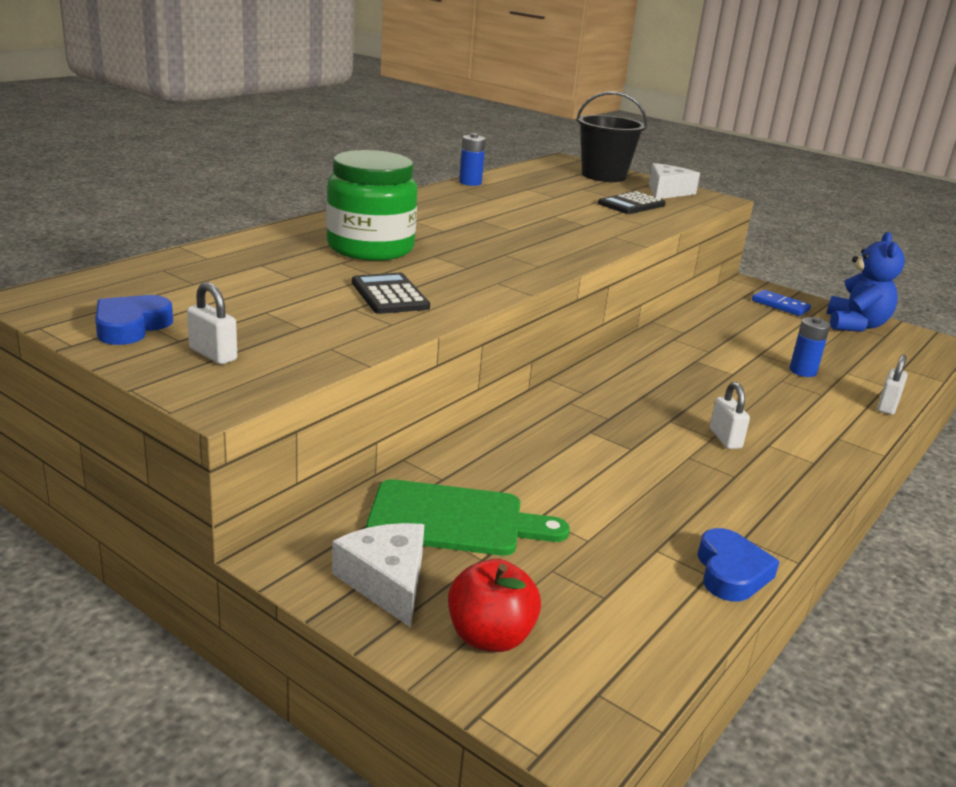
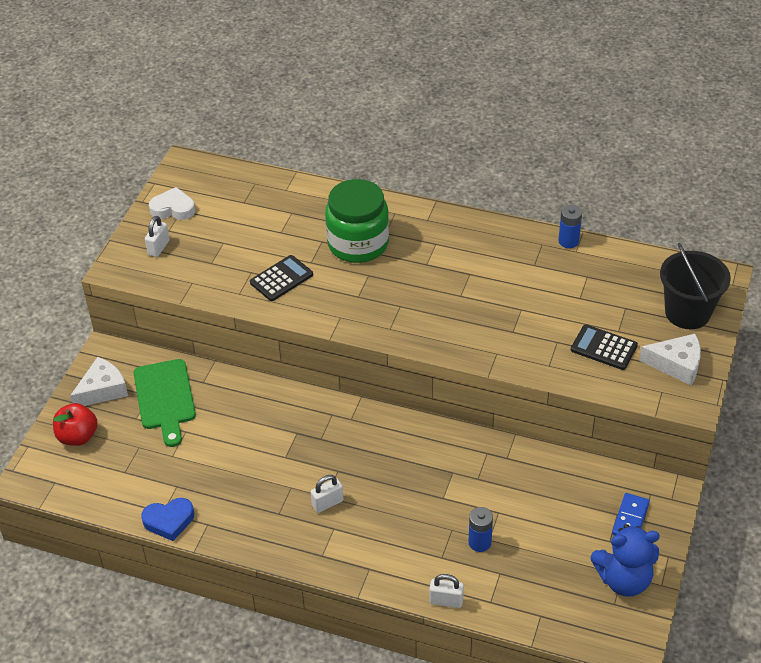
camera: 75 degrees right, 20 degrees up
(131, 326) = (173, 209): blue heart -> white heart

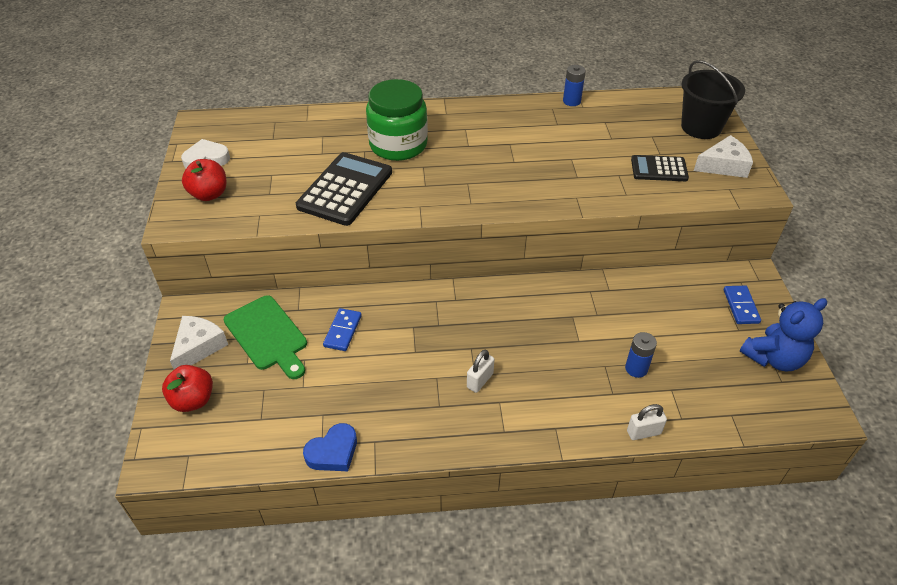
camera: 25 degrees left, 0 degrees up
(159, 248) = (209, 194): white padlock -> red apple
(232, 416) = (343, 331): none -> blue domino
(281, 278) = (345, 189): black calculator -> black calculator, size x1.71

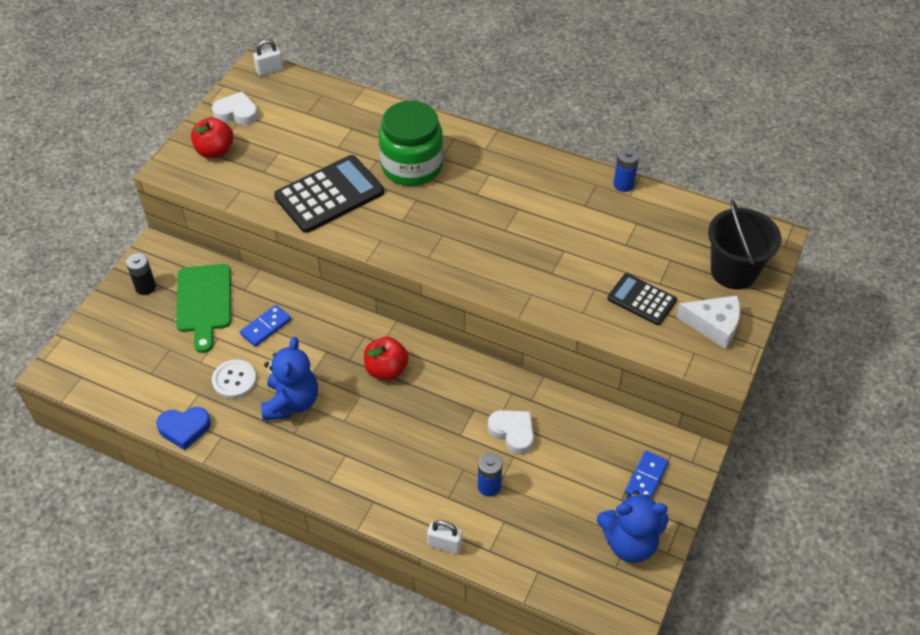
camera: 30 degrees right, 5 degrees up
(193, 400) = (112, 332): red apple -> red apple (386, 370)
(198, 347) = (145, 287): white cheese -> black battery
(348, 387) = (234, 380): none -> white button
(416, 381) = (291, 402): none -> blue teddy bear
(480, 380) = (344, 428): white padlock -> white padlock (269, 70)
(617, 320) = (512, 432): none -> white heart

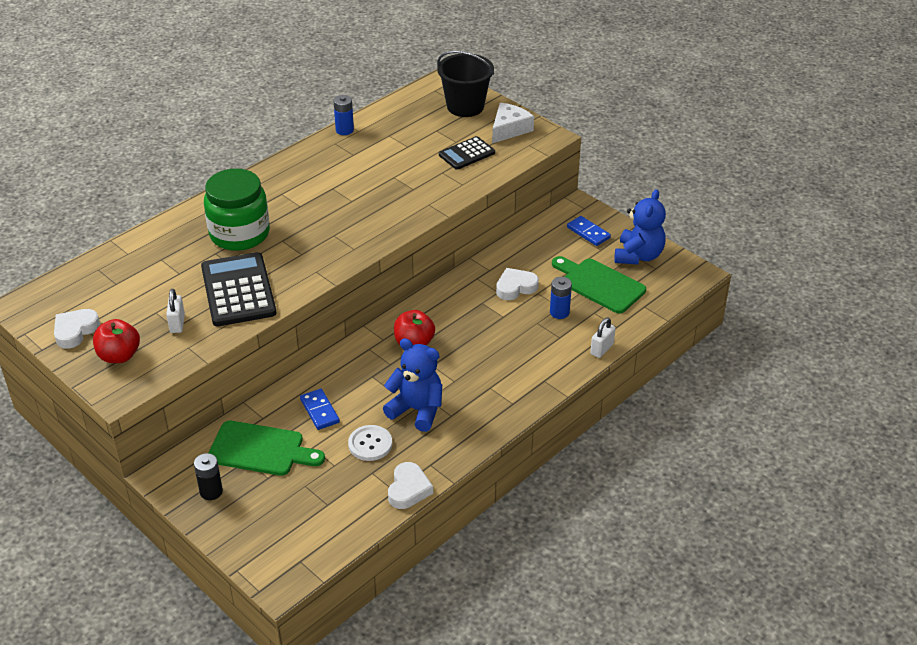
camera: 70 degrees left, 10 degrees down
(184, 429) = (408, 489): blue heart -> white heart
(269, 70) = (30, 297): white padlock -> white padlock (177, 323)
(556, 514) = (599, 284): none -> green cutting board

